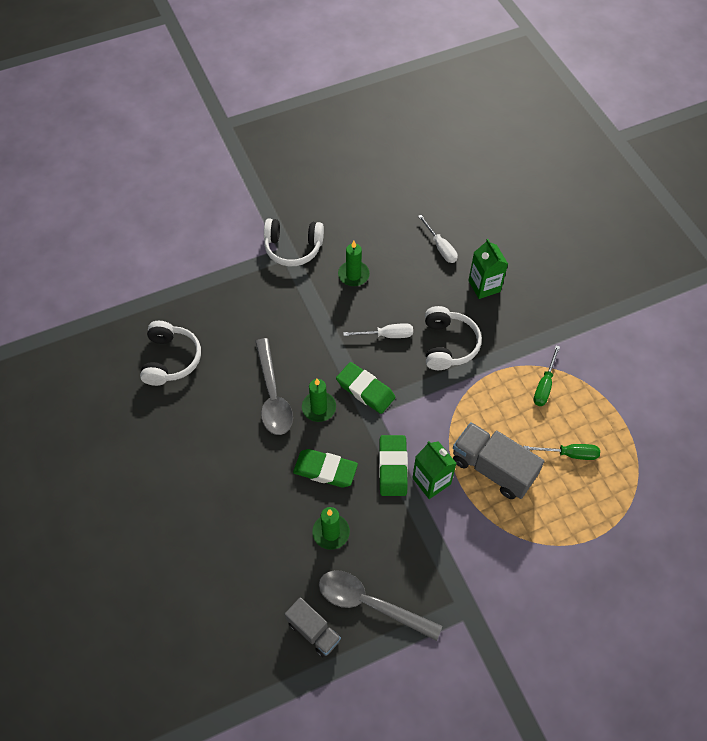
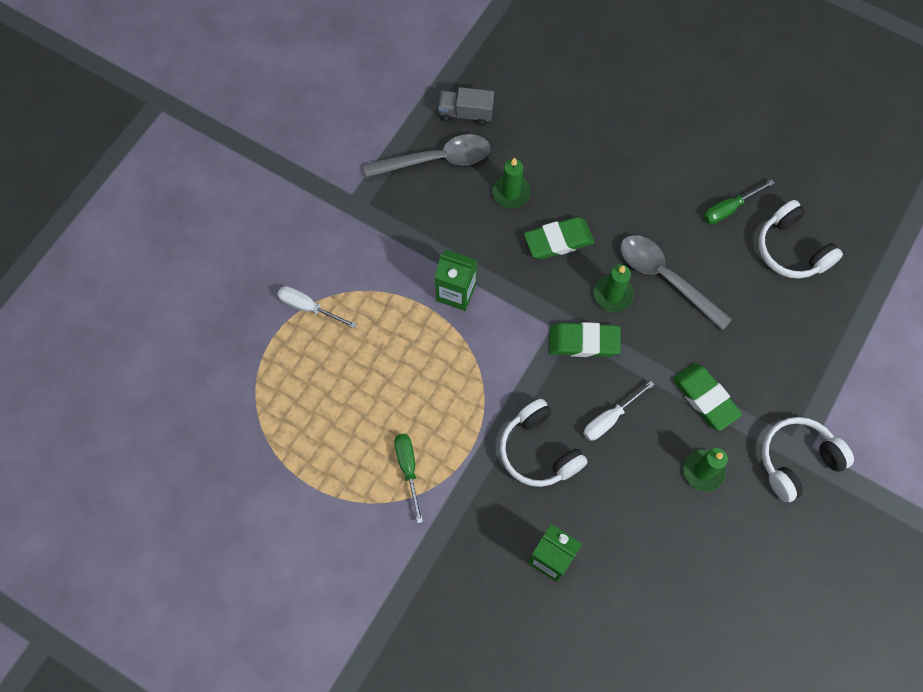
camera: 145 degrees right, 10 degrees up
(393, 467) = (500, 282): green eraser -> green eraser (705, 398)
(440, 247) = (638, 580): white screwdriver -> white screwdriver (308, 307)
(492, 468) = (407, 342): grey truck -> none
(569, 454) = (341, 405): green screwdriver -> green screwdriver (729, 209)

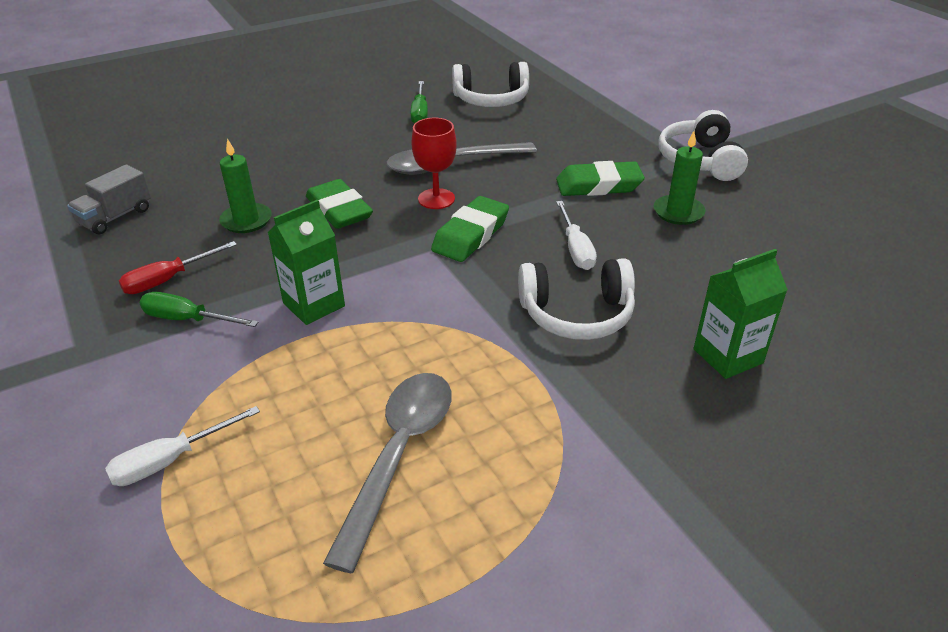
camera: 60 degrees left, 30 degrees down
(408, 468) = (516, 447): green screwdriver -> green screwdriver (187, 319)
(429, 195) = (168, 280): none -> red screwdriver
(437, 159) = (135, 257): grey spoon -> grey spoon (399, 454)
(558, 241) = (339, 210): green eraser -> green eraser turned 45 degrees counterclockwise
(612, 294) = (436, 199): green candle -> red goblet

